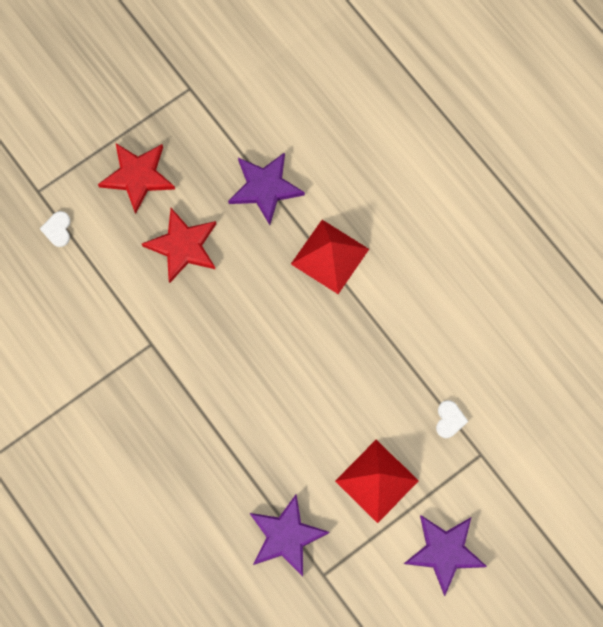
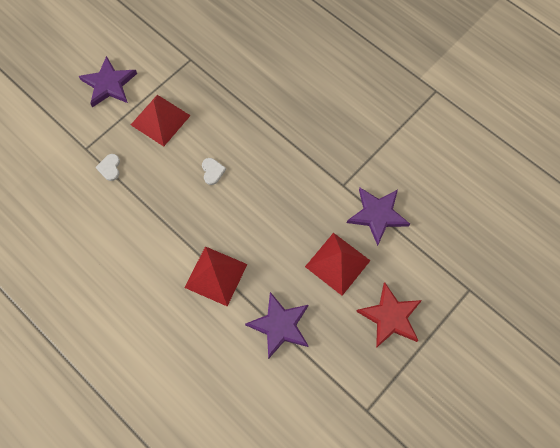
camera: 170 degrees right, 5 degrees down
(57, 229) = (442, 260): white heart -> white heart (212, 171)
(183, 246) = (337, 263): red star -> red pyramid
(286, 536) = (219, 77): purple star -> purple star (377, 215)

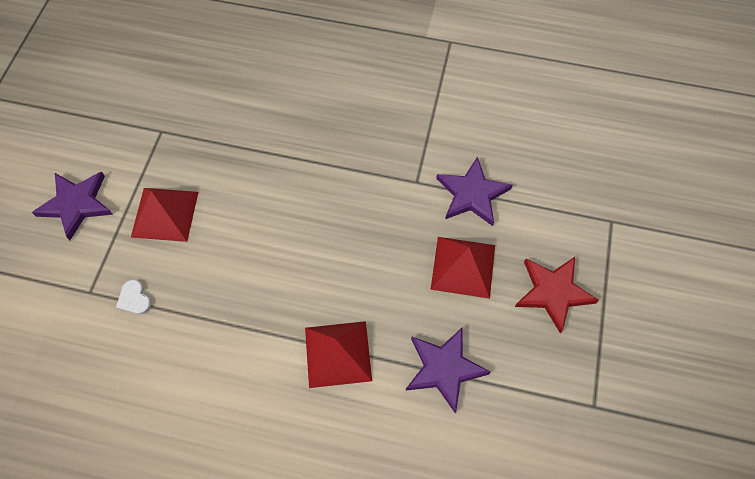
camera: 30 degrees left, 5 degrees down
(212, 171) = (262, 240): white heart -> none

